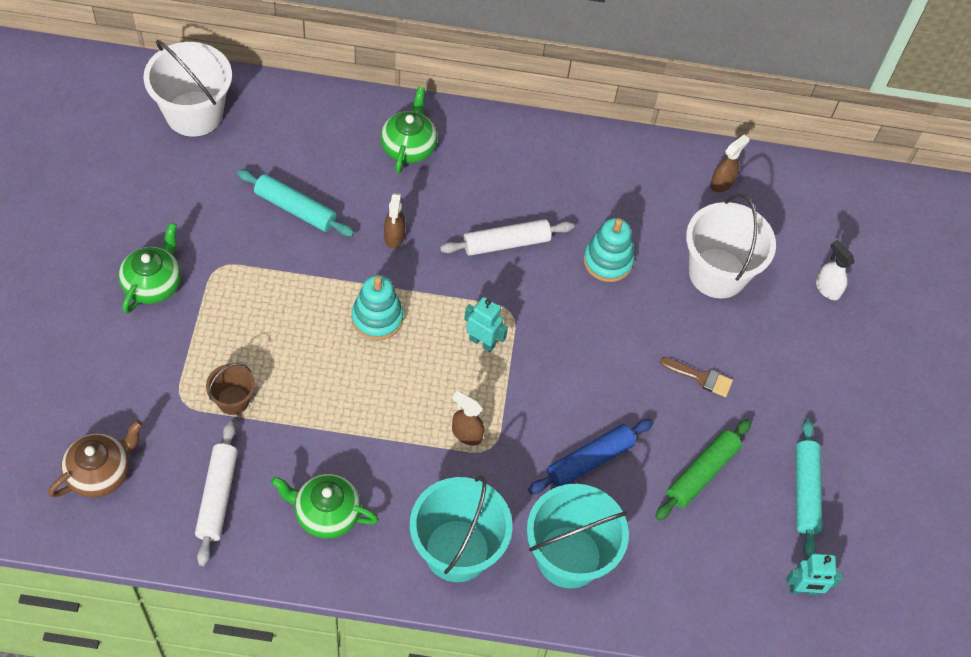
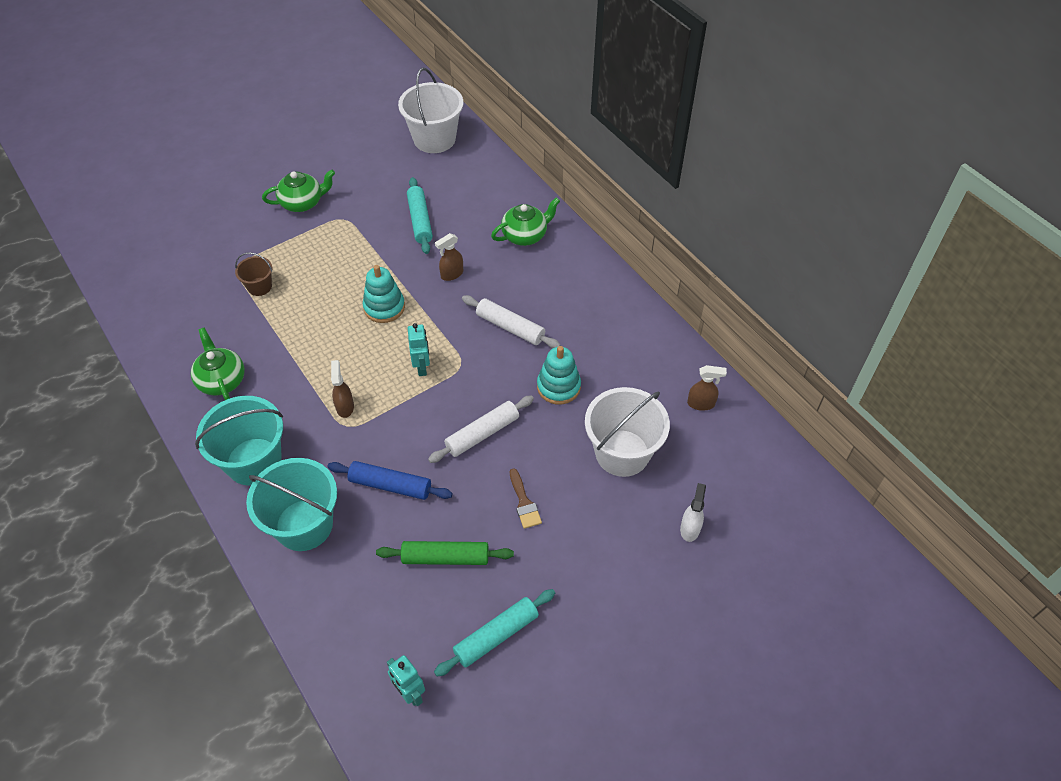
camera: 55 degrees right, 5 degrees down
(101, 472) = (159, 268): brown teapot -> none
(217, 497) = (188, 325): white rolling pin -> white rolling pin (482, 434)

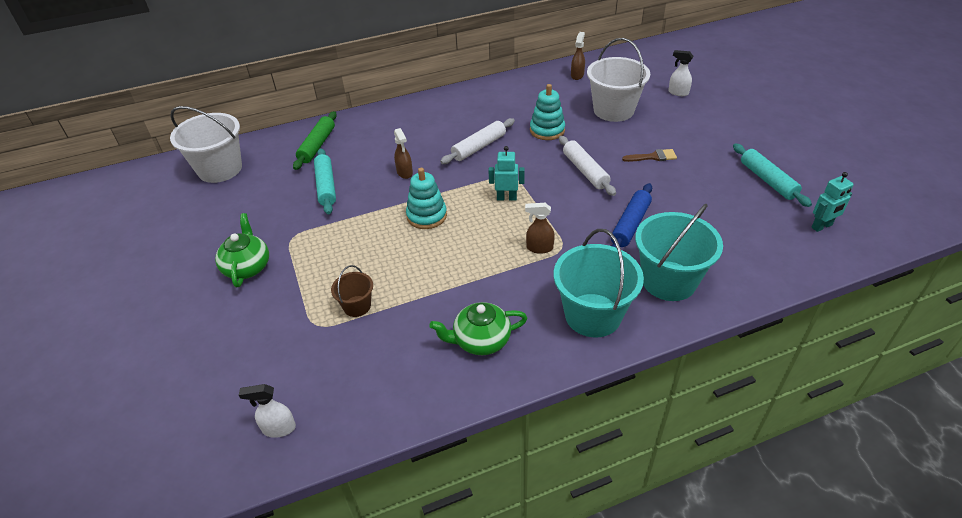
camera: 75 degrees left, 10 degrees down
(137, 275) = (278, 428): none -> white spray bottle
(420, 220) = (326, 186): turquoise rolling pin -> turquoise rolling pin turned 75 degrees clockwise
(445, 557) = (701, 199): green rolling pin -> green rolling pin (317, 145)
(525, 235) = (379, 130): green teapot -> none

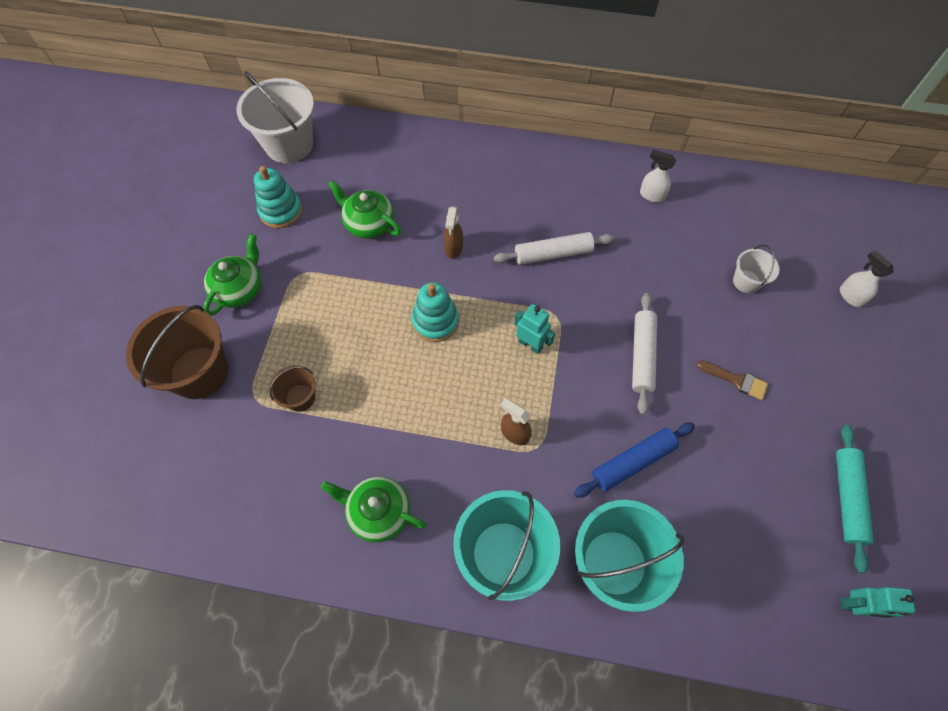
camera: 30 degrees right, 20 degrees up
(253, 333) = (199, 372): none -> brown bucket
(278, 428) = (157, 493): white spray bottle -> white spray bottle (651, 195)
(317, 145) = (395, 161): green rolling pin -> none
(326, 186) = (368, 223): turquoise rolling pin -> green teapot
(547, 130) = (645, 270): turquoise stacking toy -> turquoise stacking toy (281, 211)
(577, 75) = (746, 201): brown spray bottle -> none
(613, 110) = (746, 281): white bucket -> white bucket, size x0.50

